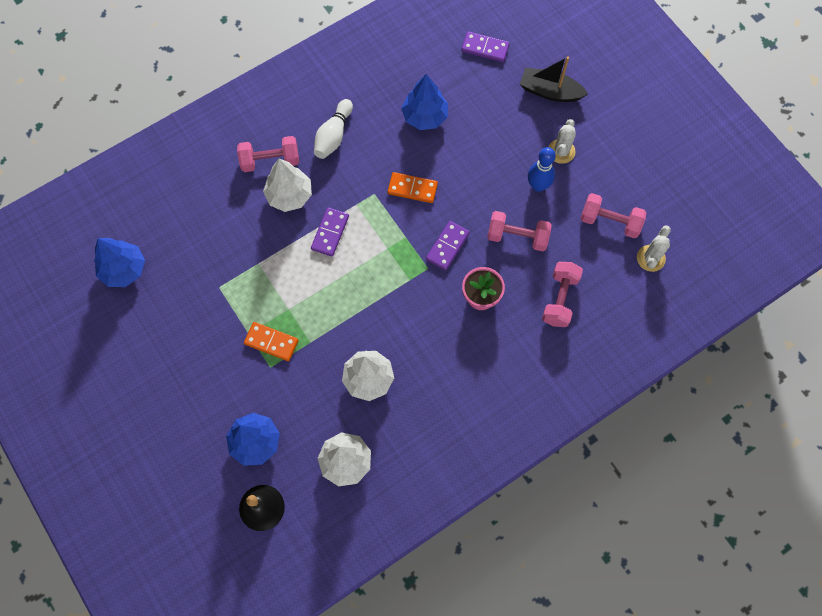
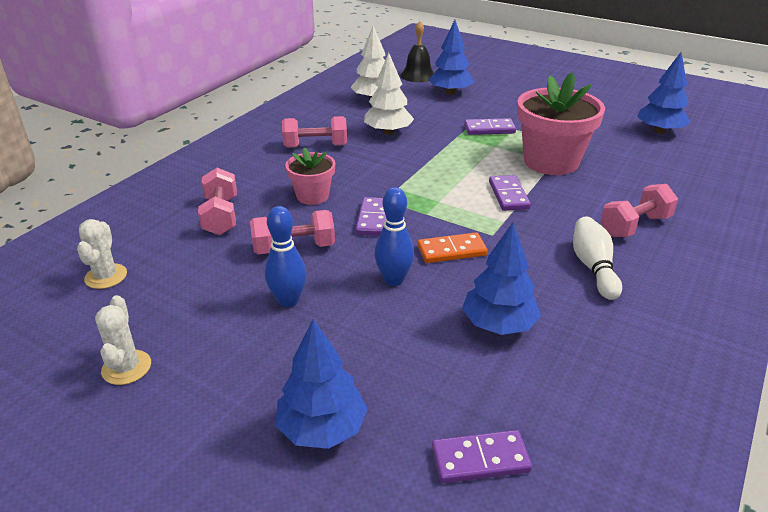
camera: 155 degrees right, 35 degrees down
(260, 264) = (551, 161): none -> pink flower pot
(271, 342) = (489, 129): orange domino -> purple domino
(289, 195) = (580, 207): white tree -> none
(465, 177) = (394, 280): none -> blue bowling pin
(550, 91) = (322, 428): black boat -> blue tree
(561, 151) = (269, 349): white cactus -> white cactus (126, 367)
(610, 221) = (171, 295): pink dumbbell -> pink dumbbell (315, 146)

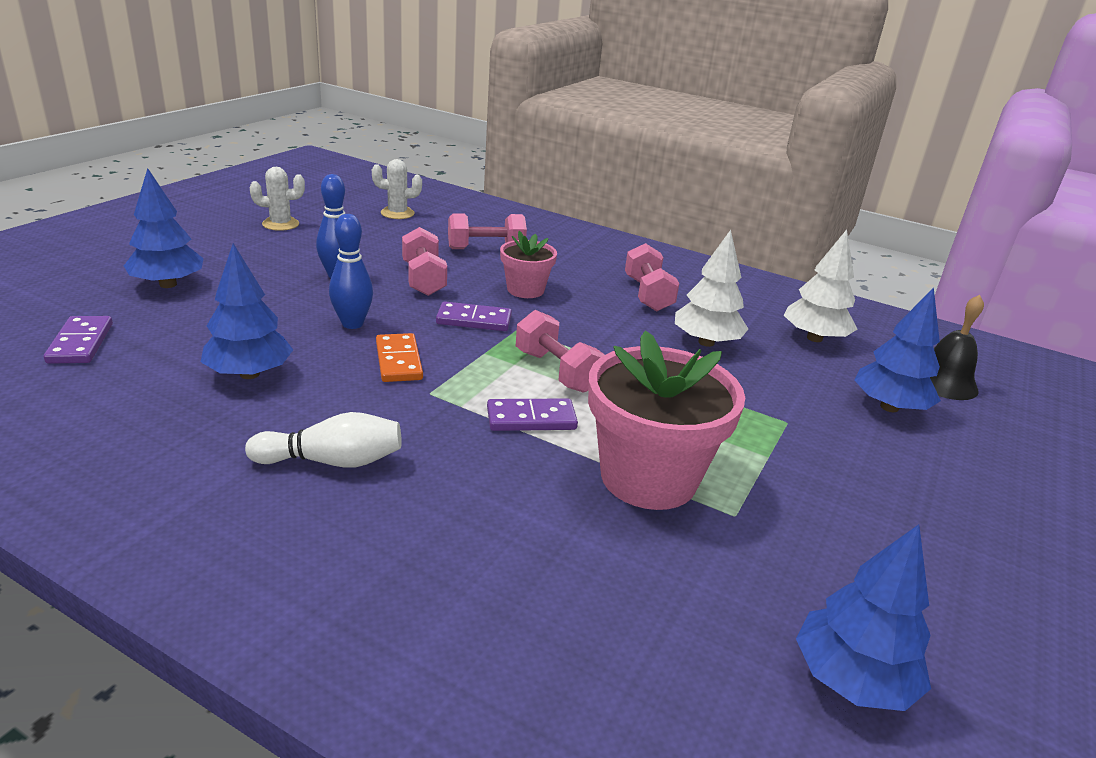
camera: 85 degrees right, 5 degrees down
(489, 129) = (754, 430): purple domino -> none
(635, 226) = (433, 529): pink dumbbell -> pink dumbbell (556, 371)

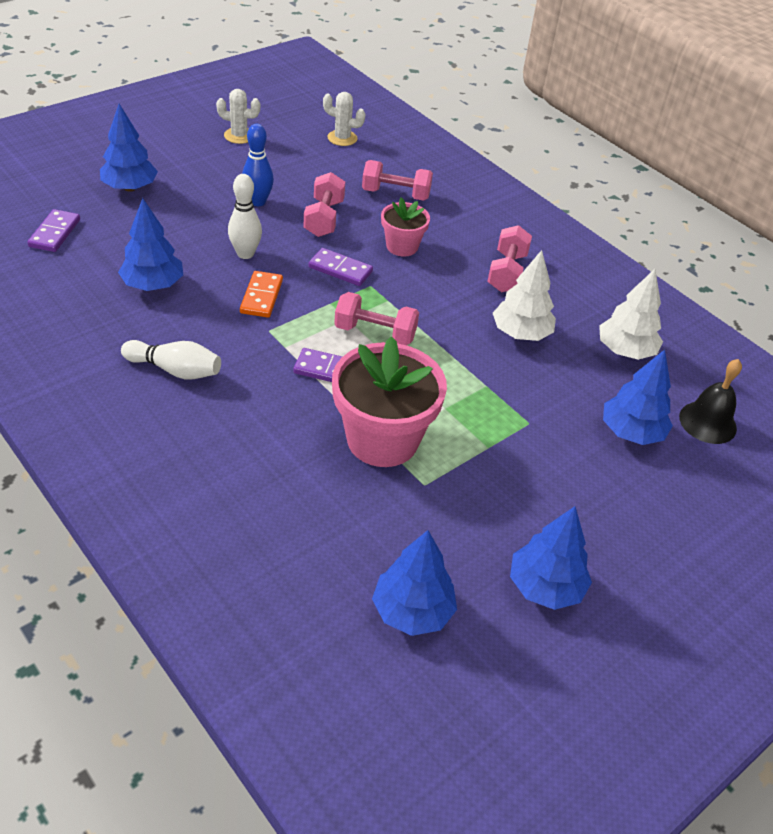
camera: 20 degrees right, 15 degrees up
(352, 324) = (245, 254): blue bowling pin -> white bowling pin
(556, 371) = (375, 333): pink dumbbell -> pink dumbbell turned 60 degrees counterclockwise
(965, 593) = (545, 587): none -> blue tree

